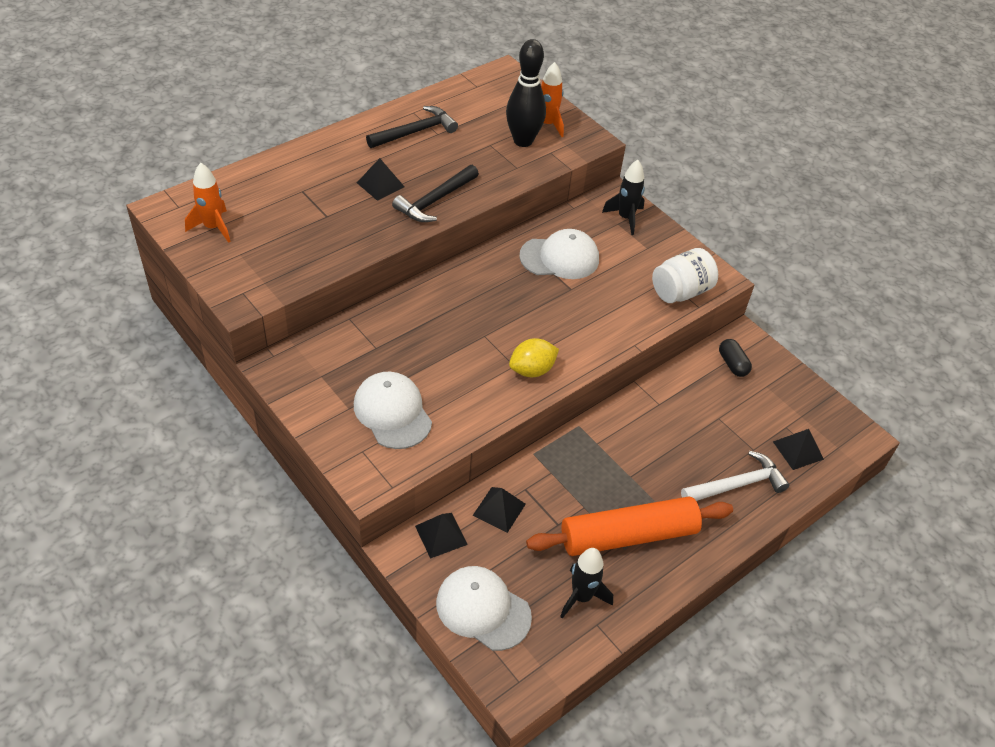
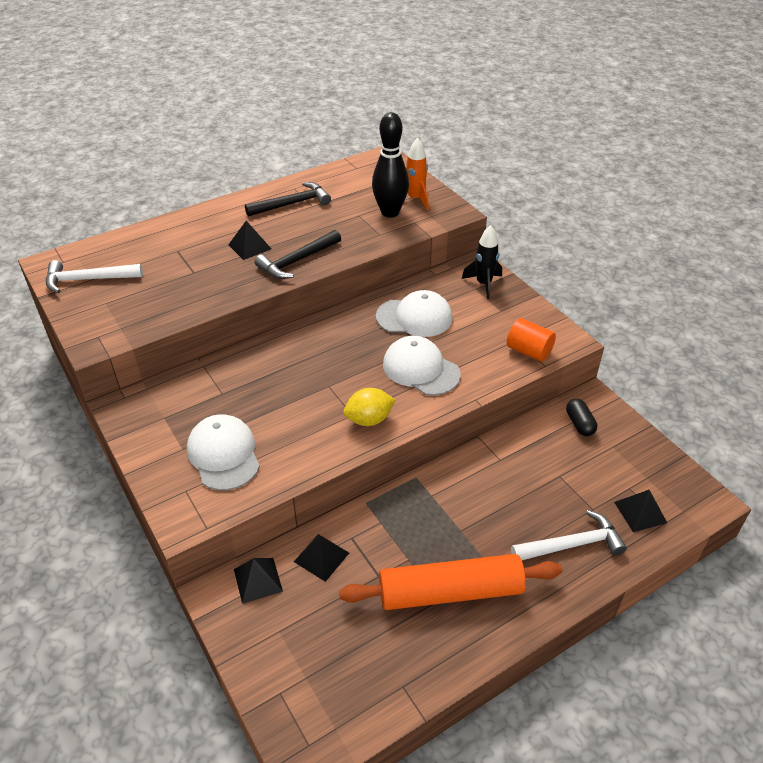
camera: 10 degrees right, 5 degrees down
(213, 227) = (88, 280): orange rocket -> white hammer
(483, 609) = (285, 661): white cap -> white cap (420, 369)
(581, 597) = (391, 655): black rocket -> none
(681, 291) = (529, 351): white jar -> orange cylinder

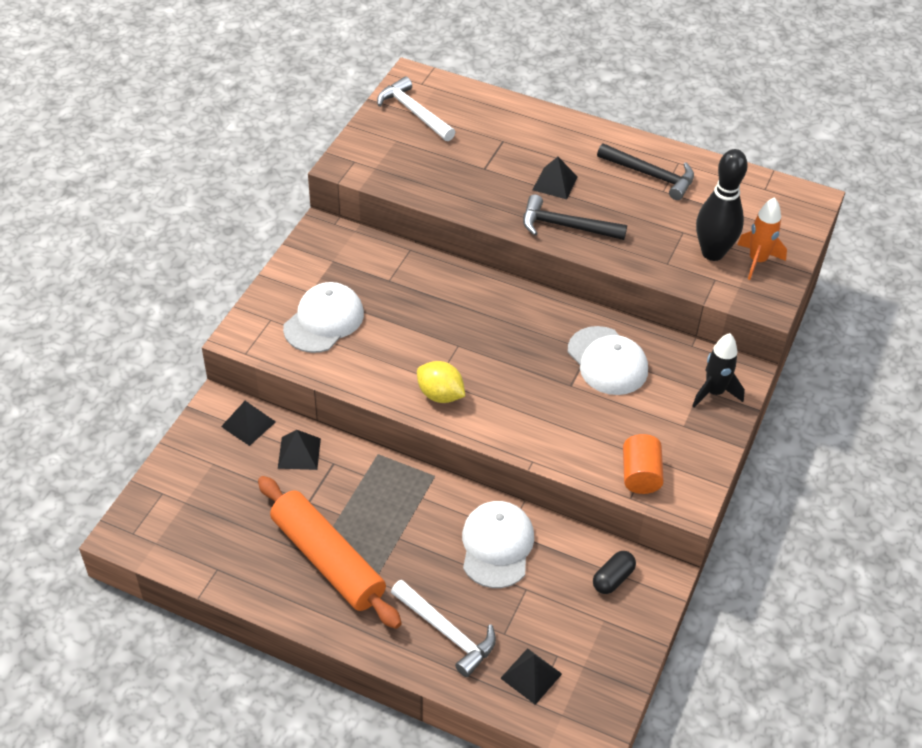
camera: 55 degrees right, 5 degrees up
(420, 369) = (537, 401): white cap -> white cap (497, 546)

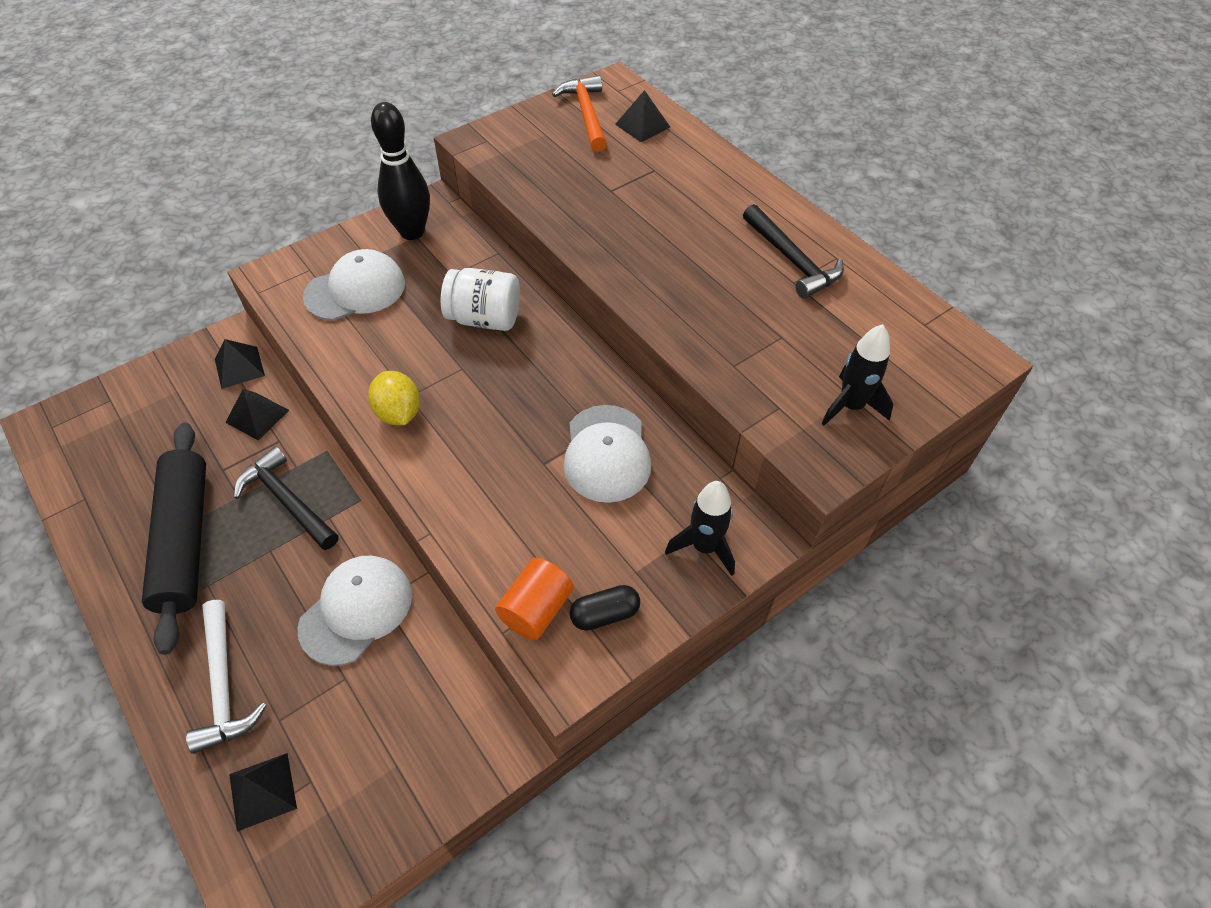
camera: 30 degrees right, 5 degrees up
(328, 560) = (185, 540): orange rolling pin -> black rolling pin
(414, 112) = (586, 114): white hammer -> orange hammer
(443, 303) = (484, 318): none -> white jar
(555, 183) = (674, 231): black pyramid -> black pyramid (642, 125)
(566, 226) = (648, 280): black hammer -> black hammer (287, 501)
(613, 578) = (446, 717): black capsule -> black capsule (605, 614)
(712, 253) = (800, 375): black bowling pin -> black bowling pin (412, 232)
(757, 261) = (850, 406): orange rocket -> black rocket

